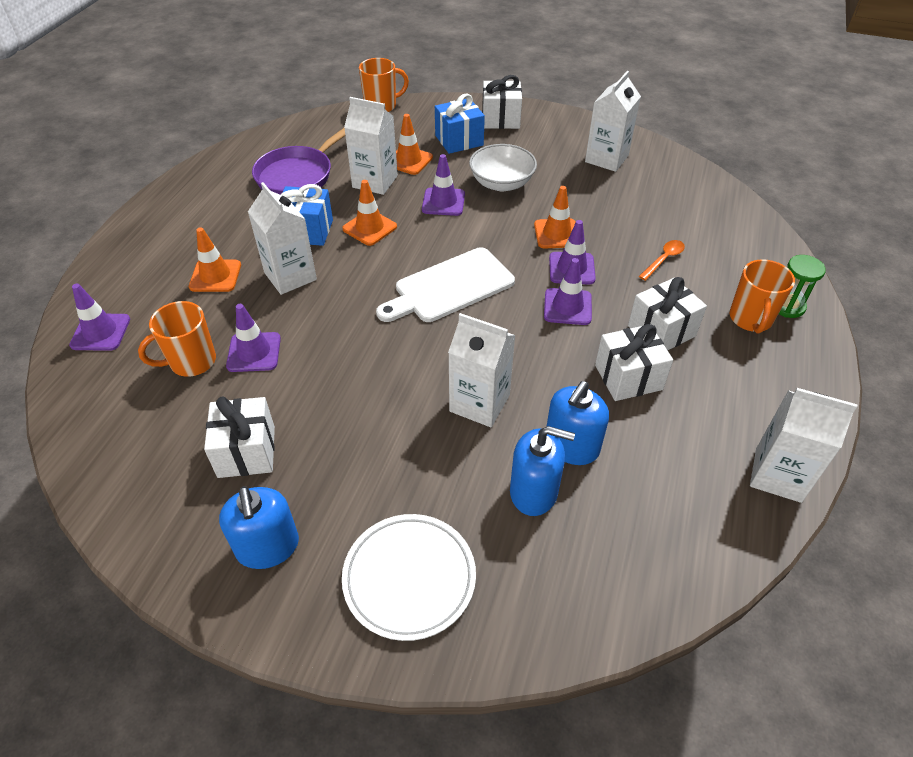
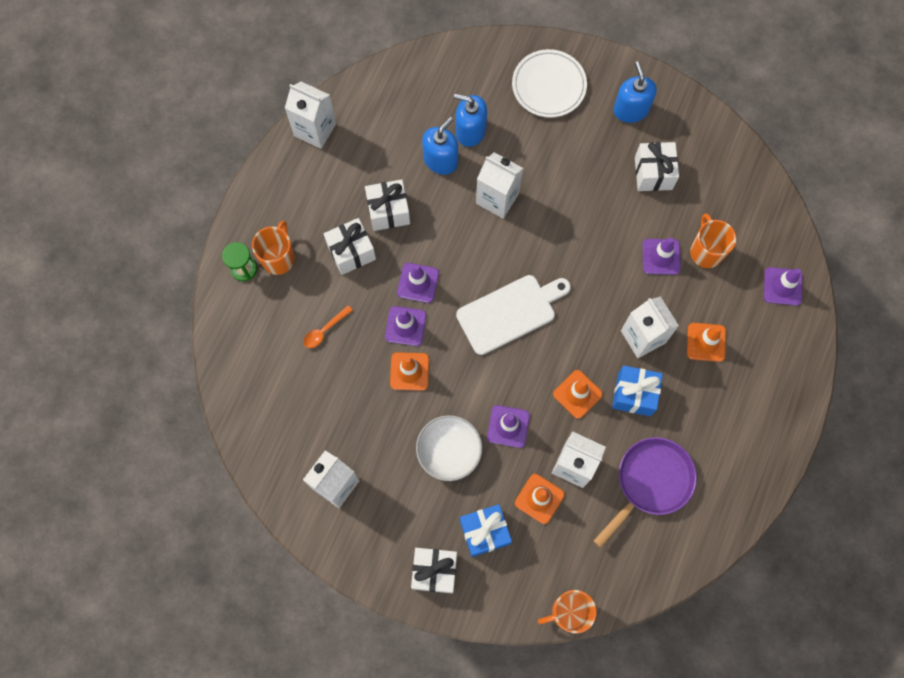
camera: 175 degrees left, 25 degrees up
(191, 362) = (706, 251): orange mug -> orange mug turned 75 degrees counterclockwise

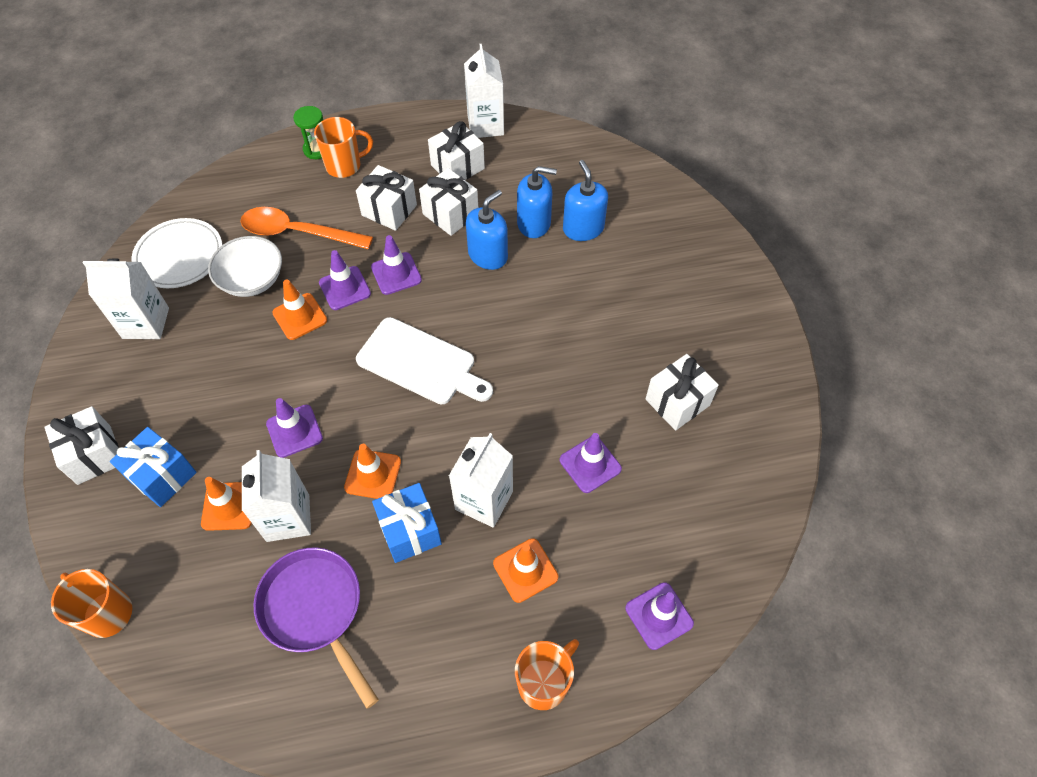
camera: 55 degrees right, 15 degrees down
(324, 330) = (297, 232): orange spoon -> orange spoon, size x2.05
(344, 177) = (457, 167): none -> white gift
(449, 451) = (235, 395): white bowl -> white bowl (252, 280)
(497, 198) = (533, 286): white carton -> none
(549, 85) = (686, 261): white plate -> white plate (179, 256)
(631, 109) = (728, 342): blue soap dispenser -> blue soap dispenser (488, 255)
(650, 482) = (315, 610): purple pan -> purple pan turned 135 degrees counterclockwise
(706, 251) = (633, 506): orange mug -> orange mug (544, 682)

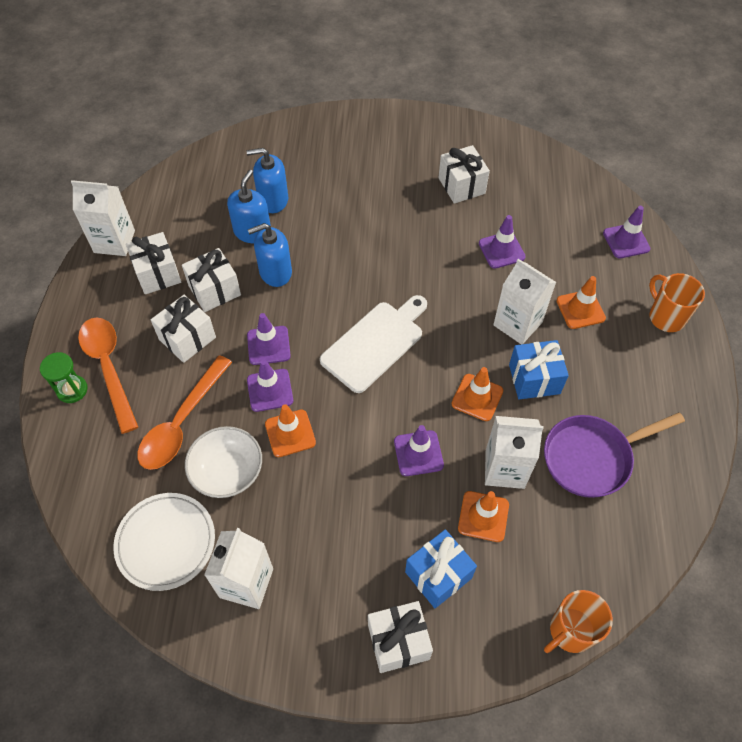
camera: 75 degrees left, 0 degrees up
(344, 166) = (109, 368): orange mug -> orange spoon
(488, 255) = (275, 272): blue soap dispenser -> blue soap dispenser turned 75 degrees counterclockwise

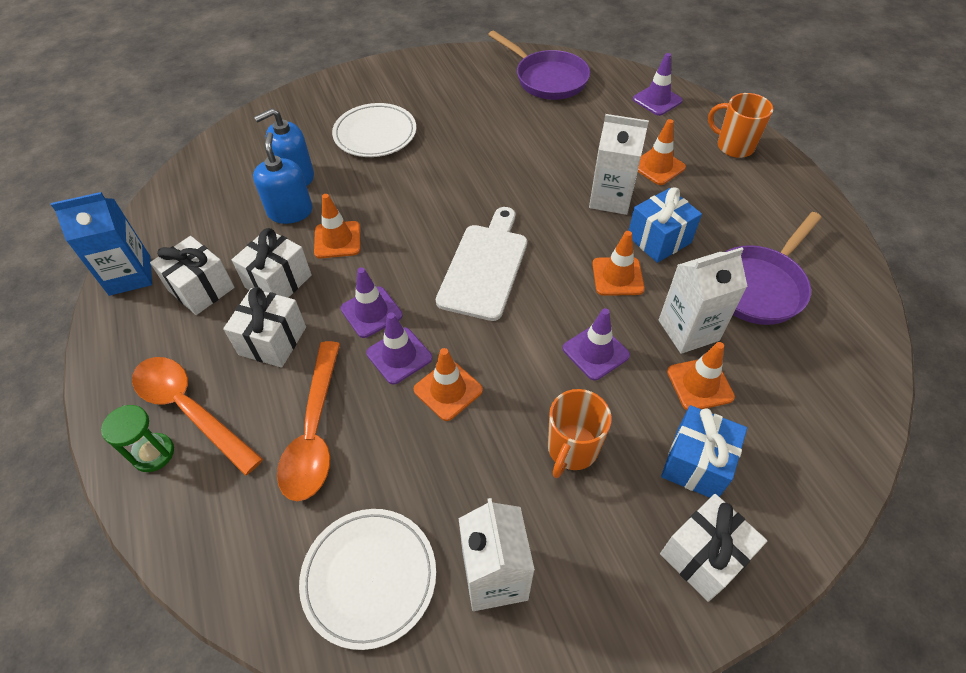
camera: 25 degrees left, 5 degrees down
(114, 241) = (130, 275): white carton -> blue carton
(227, 472) = (400, 462): white bowl -> none
(275, 272) = (337, 240): blue soap dispenser -> orange traffic cone
(355, 183) = (375, 134): none -> white plate
(461, 186) = (481, 104): white gift -> none
(501, 250) = (553, 143): purple traffic cone -> none
(537, 181) = (547, 79): none -> purple pan
(570, 631) = (858, 456): orange mug -> orange mug (572, 449)

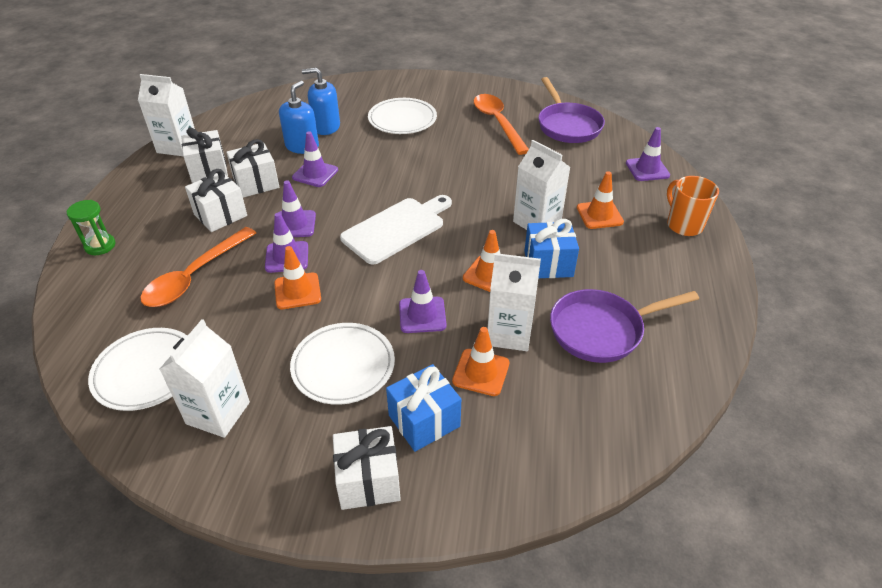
camera: 30 degrees right, 10 degrees down
(130, 275) = (177, 146): blue carton -> white carton
(190, 409) = (140, 232): orange spoon -> orange spoon (497, 123)
(337, 240) = (315, 174): orange traffic cone -> purple traffic cone
(572, 449) = (343, 366): orange mug -> white plate

